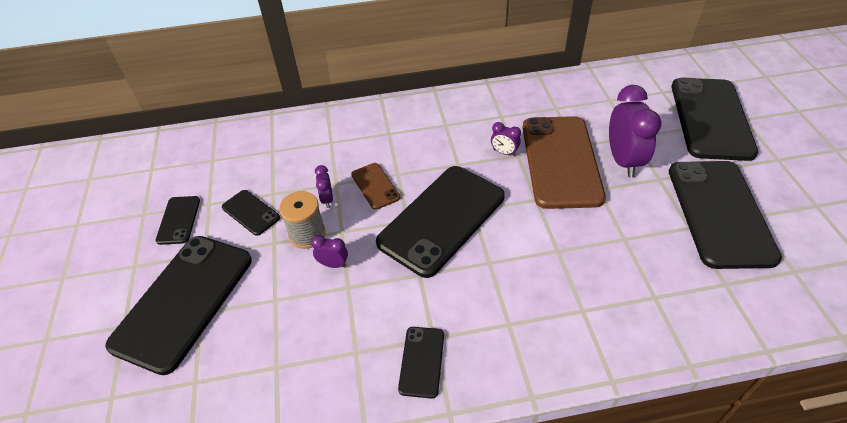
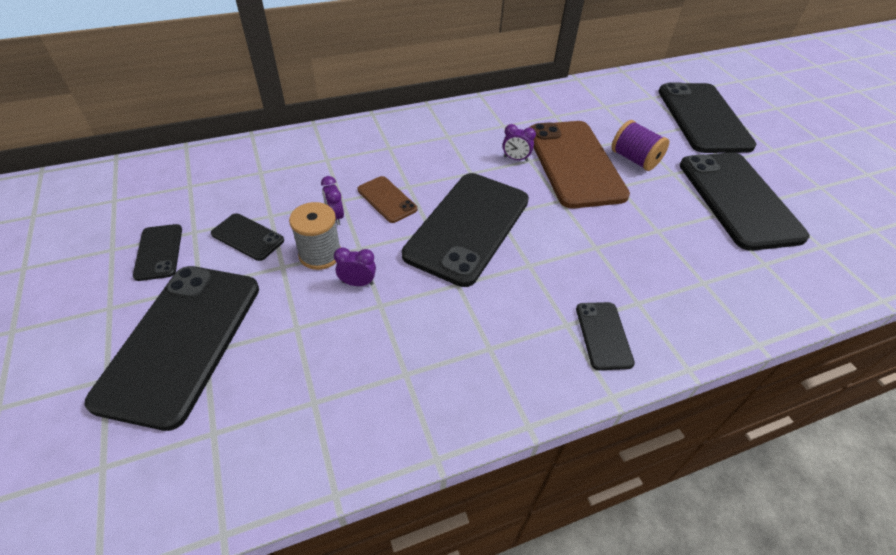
camera: 15 degrees left, 0 degrees up
(421, 361) = (483, 374): black phone -> black phone (603, 335)
(623, 161) = (634, 159): purple clock -> purple spool

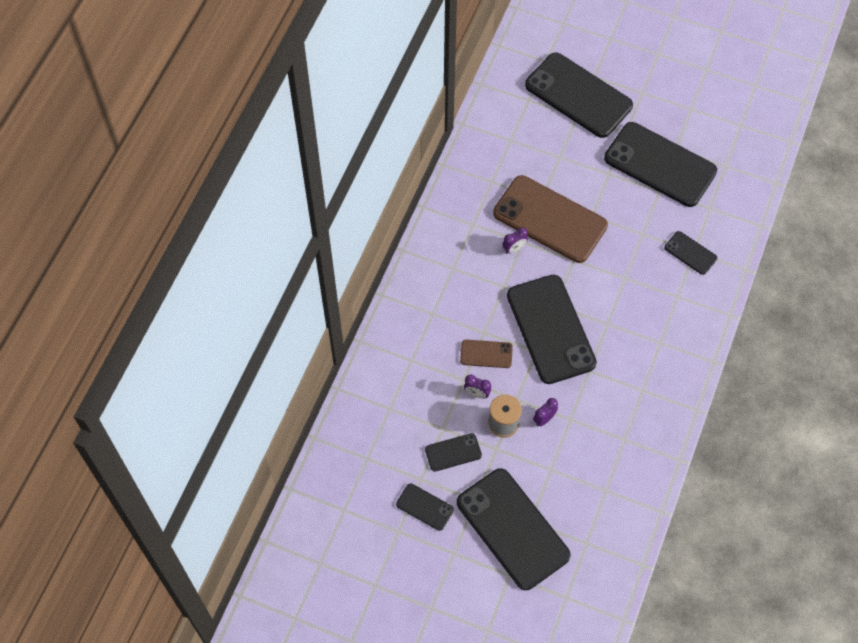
camera: 45 degrees left, 15 degrees up
(603, 335) = (681, 332): black phone -> black phone (690, 253)
(634, 159) = (577, 181): purple spool -> none

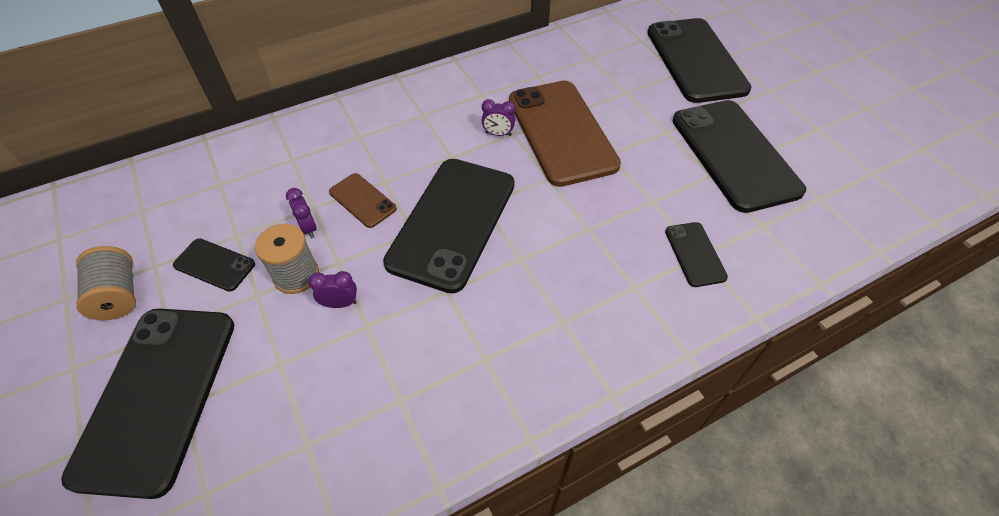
camera: 40 degrees right, 10 degrees down
(425, 507) = (118, 295): black phone -> grey spool

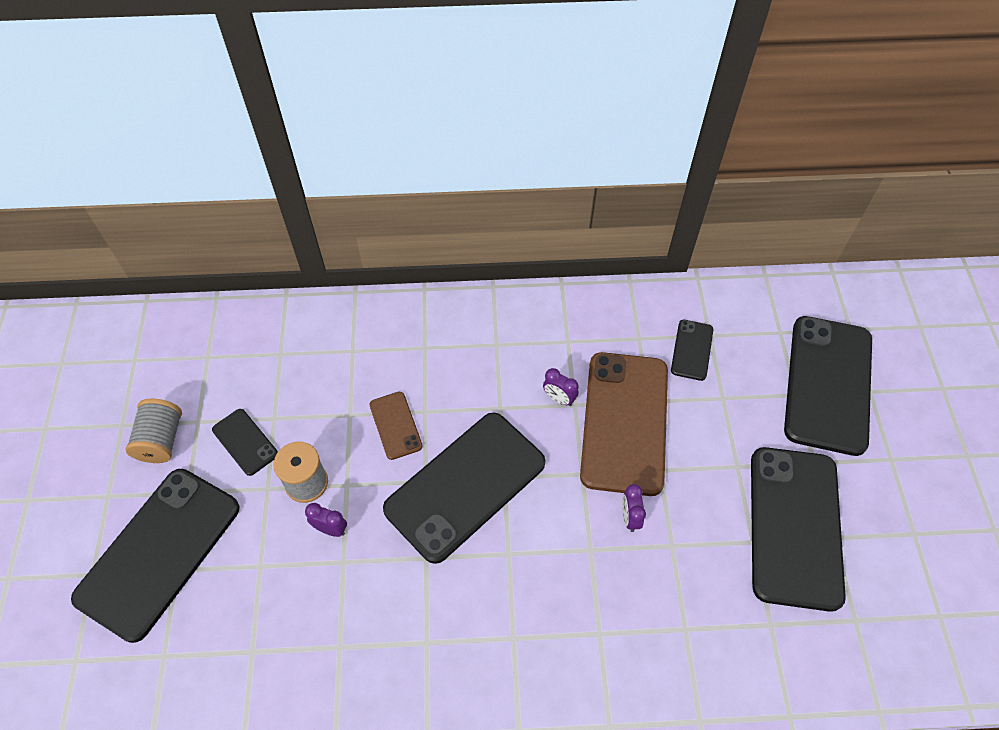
camera: 25 degrees right, 5 degrees up
(308, 228) = (336, 436): purple clock -> purple clock (630, 517)
(694, 254) = (679, 625): black phone -> black phone (692, 350)

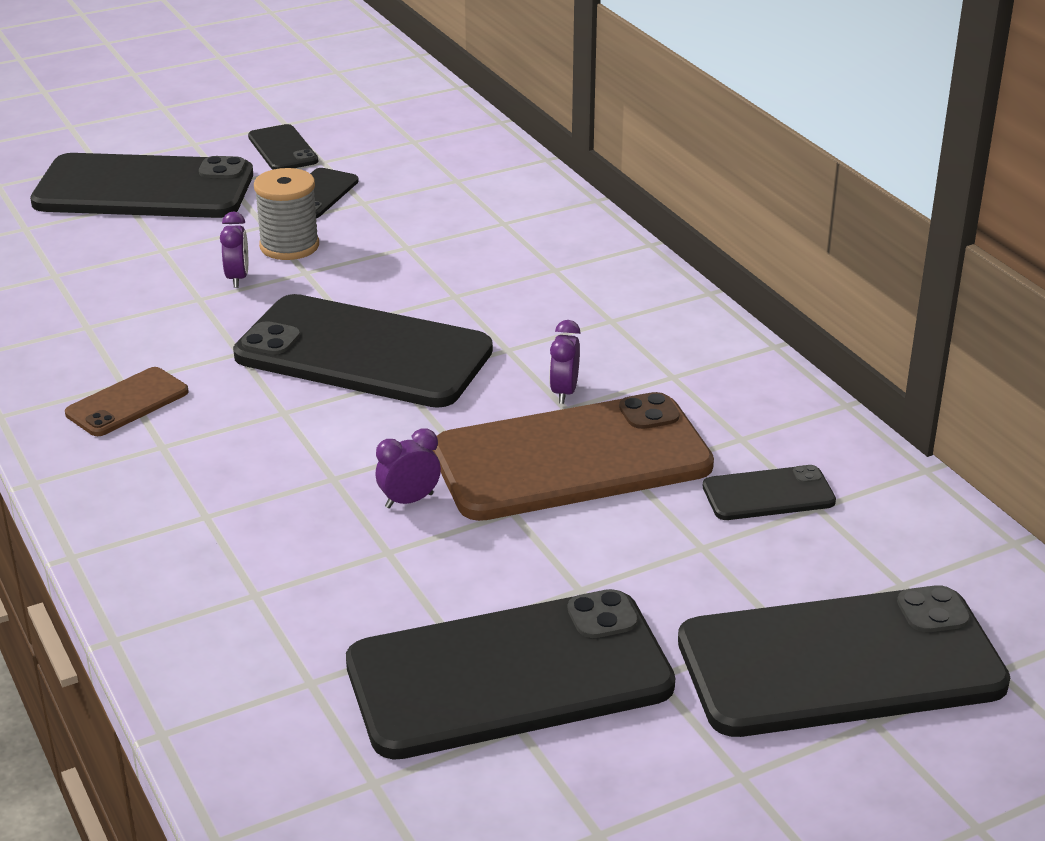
camera: 65 degrees right, 25 degrees down
(161, 440) = (283, 149): grey spool -> black phone
(395, 425) = (416, 281): brown phone -> brown phone (127, 403)

